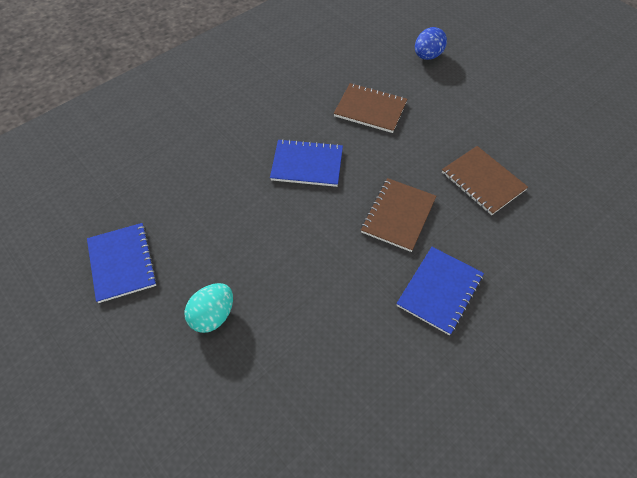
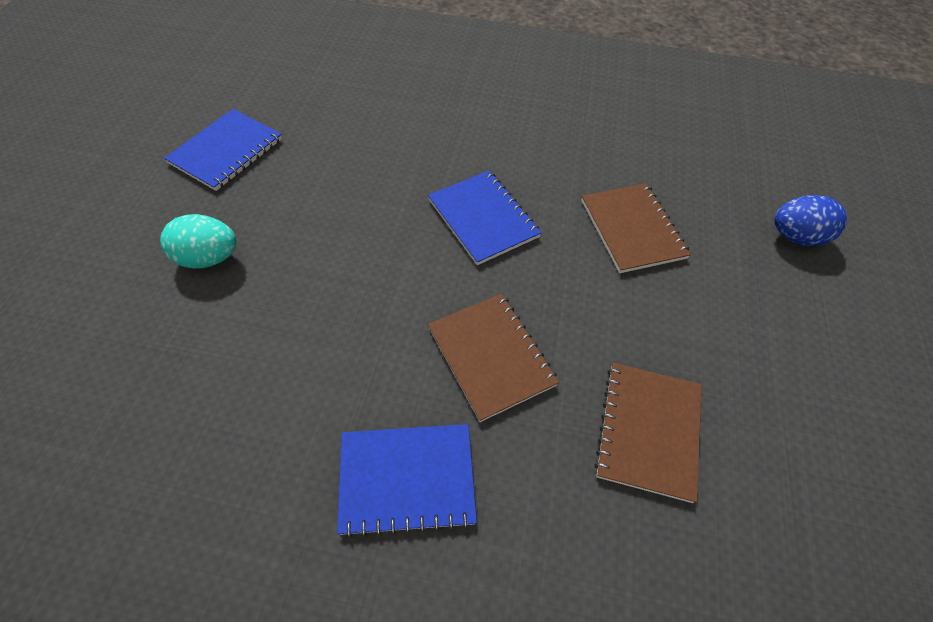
camera: 50 degrees right, 0 degrees up
(398, 215) = (491, 356): brown notebook -> brown notebook turned 75 degrees clockwise

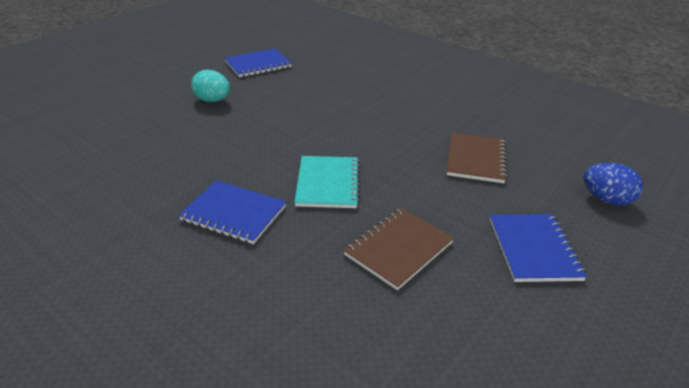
camera: 30 degrees right, 20 degrees down
(483, 218) = (378, 127): blue notebook -> blue notebook (533, 249)
(491, 356) = (328, 183): brown notebook -> turquoise notebook

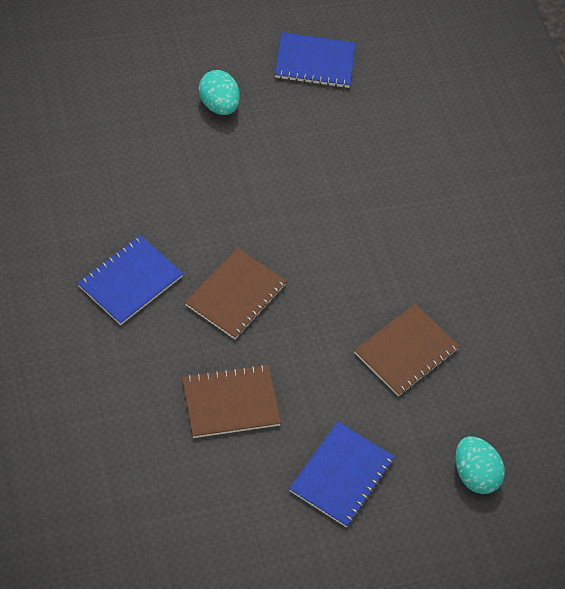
camera: 30 degrees right, 20 degrees up
(234, 213) = (130, 281): blue notebook -> blue notebook turned 75 degrees clockwise
(328, 183) = (236, 295): turquoise notebook -> brown notebook
(606, 199) = (474, 475): blue egg -> turquoise egg

